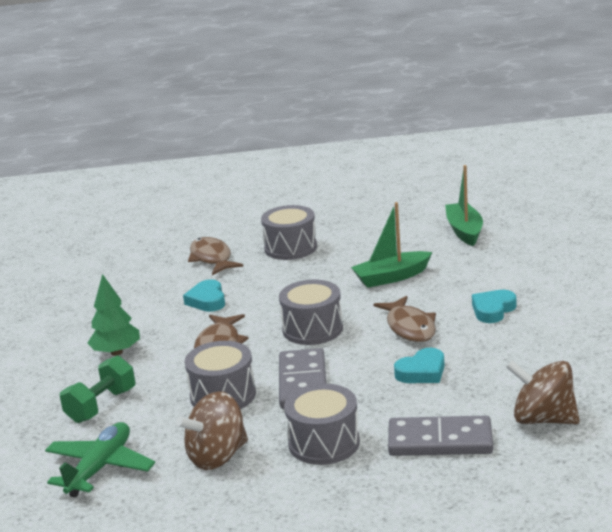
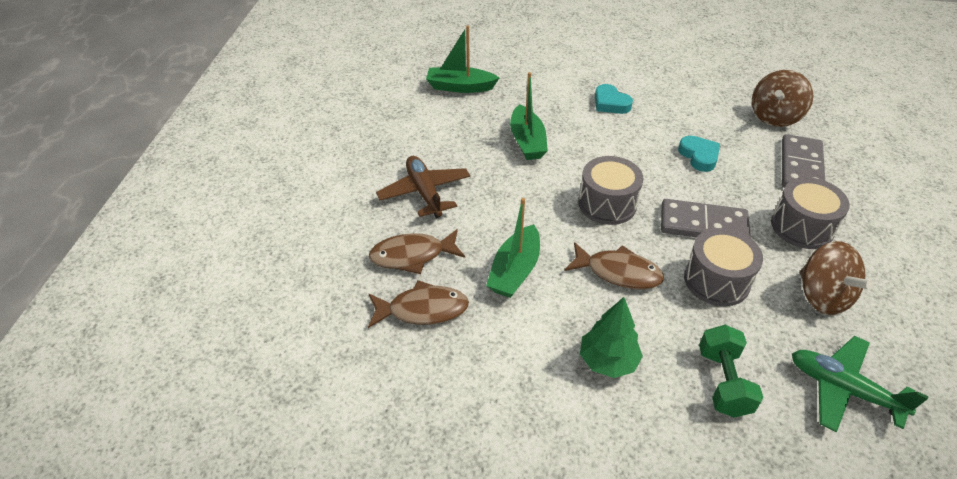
camera: 80 degrees left, 20 degrees up
(101, 406) = (723, 382): green dumbbell -> green dumbbell turned 45 degrees clockwise
(207, 300) = (515, 271): turquoise heart -> green boat
(290, 248) = (424, 193): grey drum -> brown plane
(409, 327) = (624, 149): brown fish -> brown fish (422, 310)

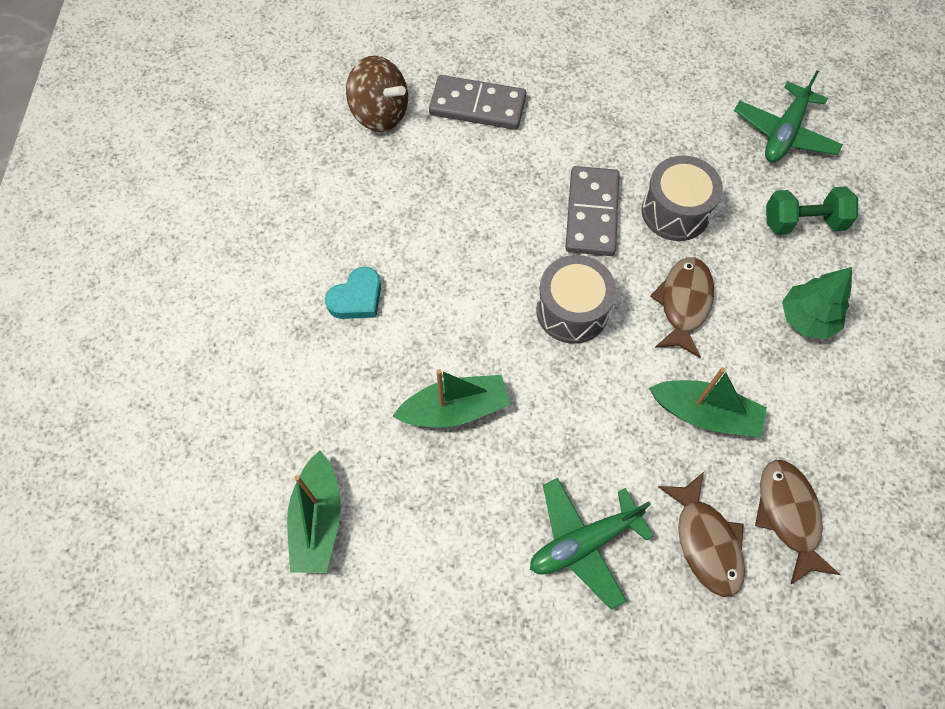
camera: 95 degrees left, 20 degrees up
(424, 193) = (584, 543): brown plane -> green plane
(699, 156) = (468, 203): turquoise heart -> none
(802, 227) = (579, 123): grey drum -> none
(822, 296) = (677, 126): brown spinning top -> none

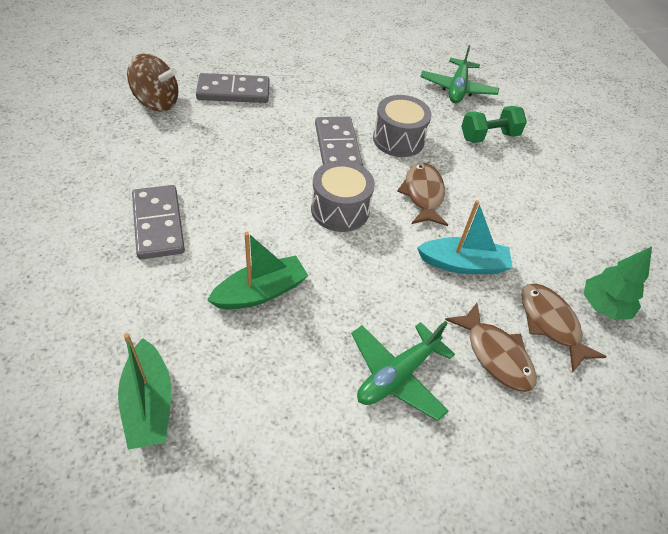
camera: 20 degrees left, 15 degrees down
(357, 298) = (158, 224): turquoise heart -> grey domino
(705, 414) = (463, 264): green boat -> turquoise boat
(807, 319) = (513, 193): green tree -> green tree (604, 306)

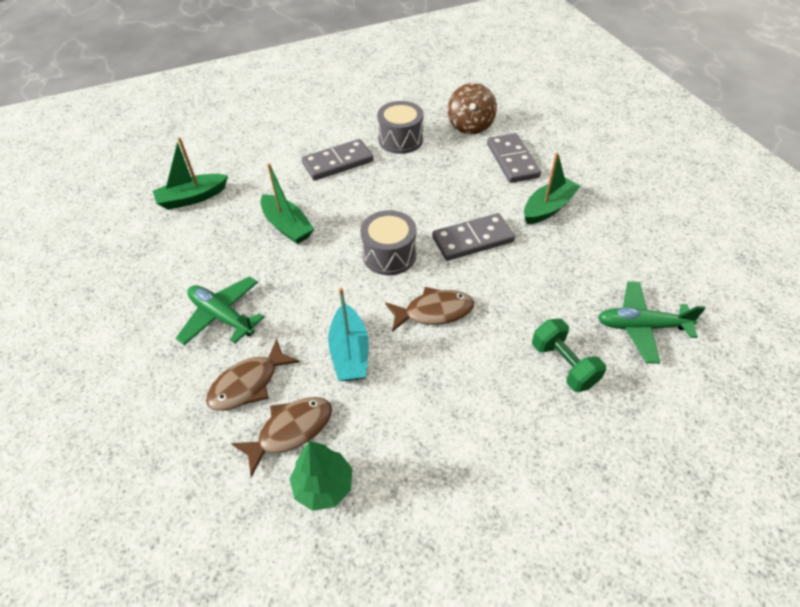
camera: 85 degrees right, 0 degrees up
(312, 91) = (548, 208): none -> green boat
(398, 139) = (510, 282): grey drum -> grey drum (400, 140)

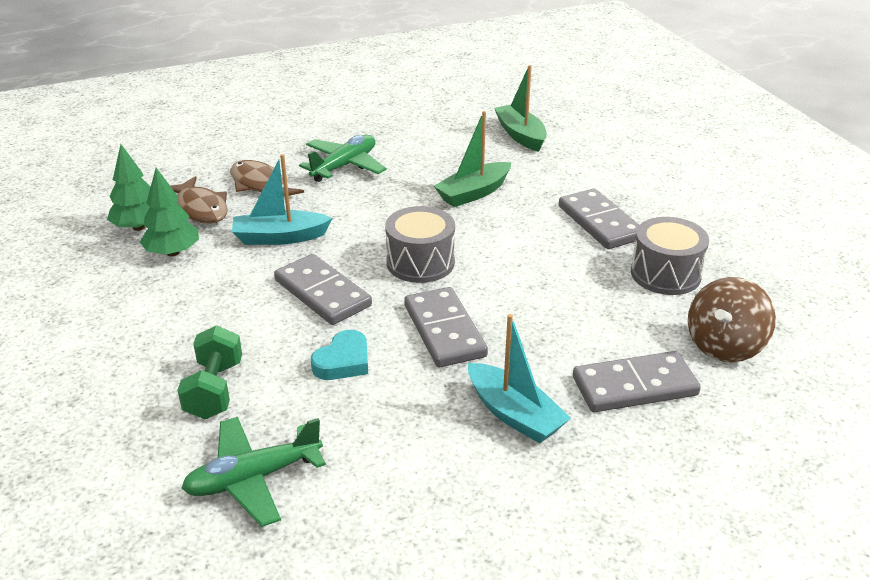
camera: 90 degrees right, 15 degrees down
(374, 439) = (172, 252): none -> green tree
(434, 312) = (322, 293): brown fish -> grey domino
(470, 126) = (724, 346): brown spinning top -> brown spinning top turned 60 degrees counterclockwise
(515, 291) = (343, 361): none -> turquoise heart
(548, 208) = (514, 414): green boat -> turquoise boat
(563, 365) = (214, 390): green dumbbell -> green dumbbell turned 60 degrees counterclockwise
(641, 326) = (253, 478): green plane -> green plane turned 120 degrees counterclockwise

